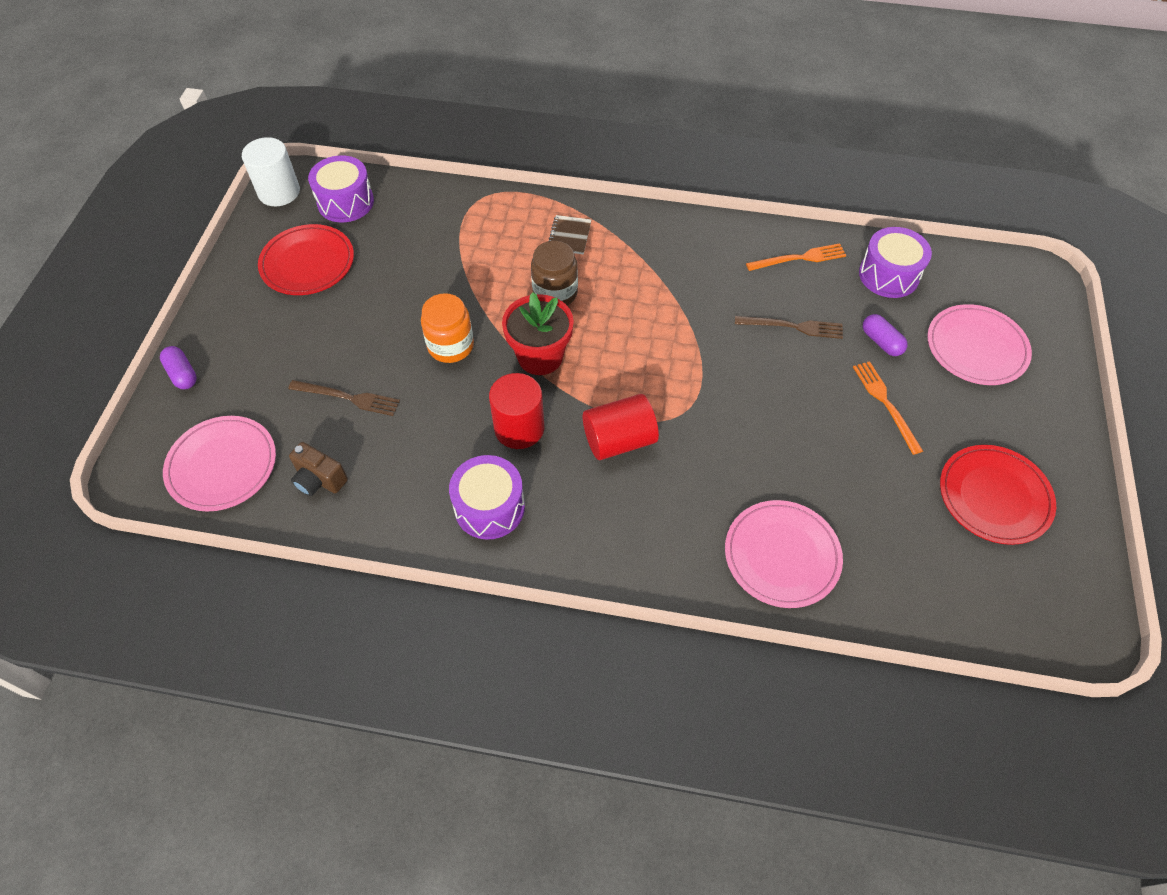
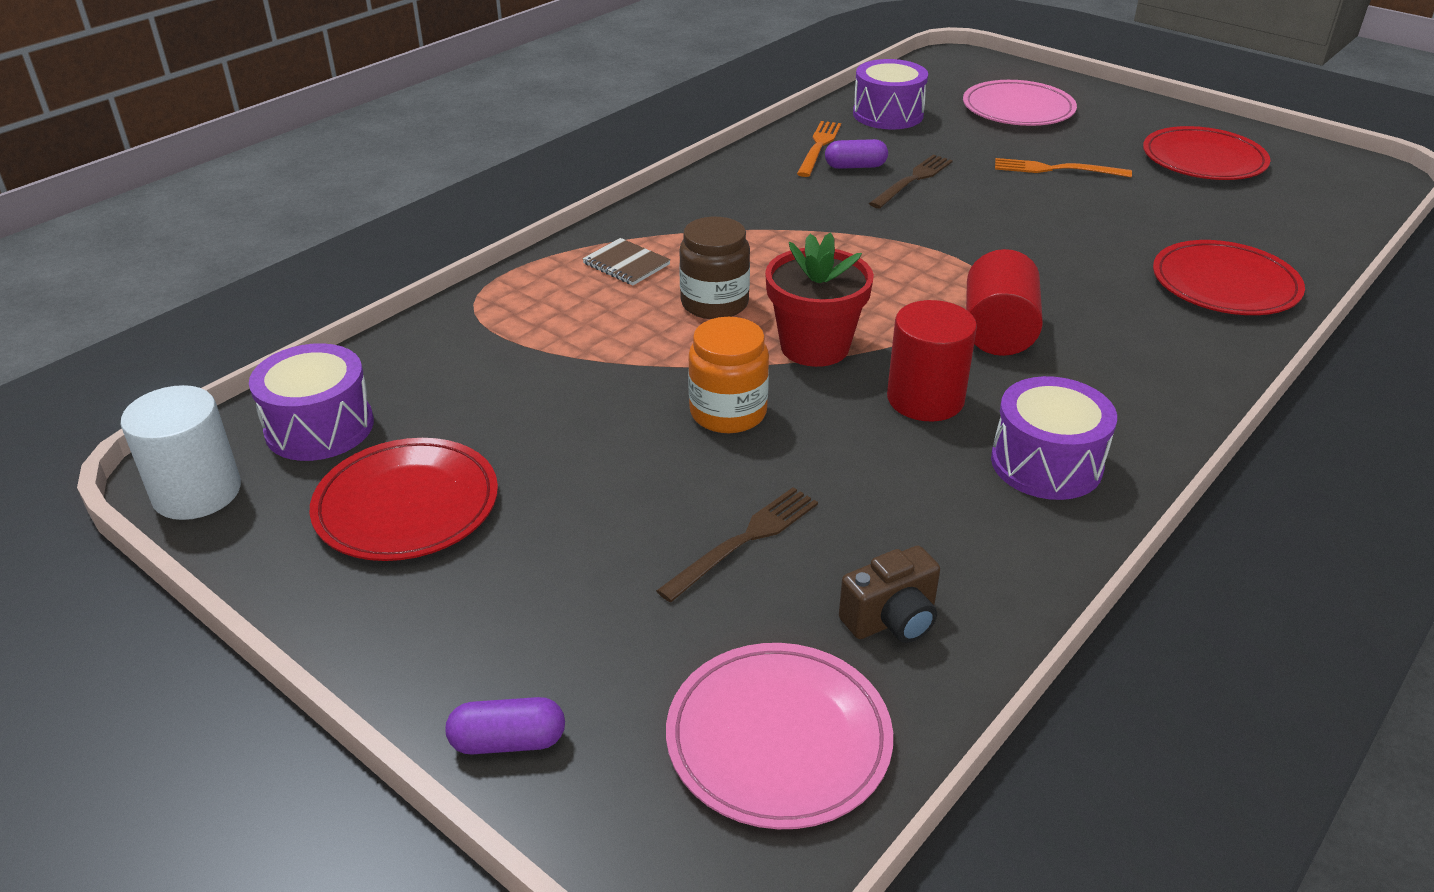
camera: 60 degrees left, 20 degrees down
(782, 555) = (1225, 284): pink plate -> red plate
(881, 342) = (973, 146): purple capsule -> purple capsule (855, 166)

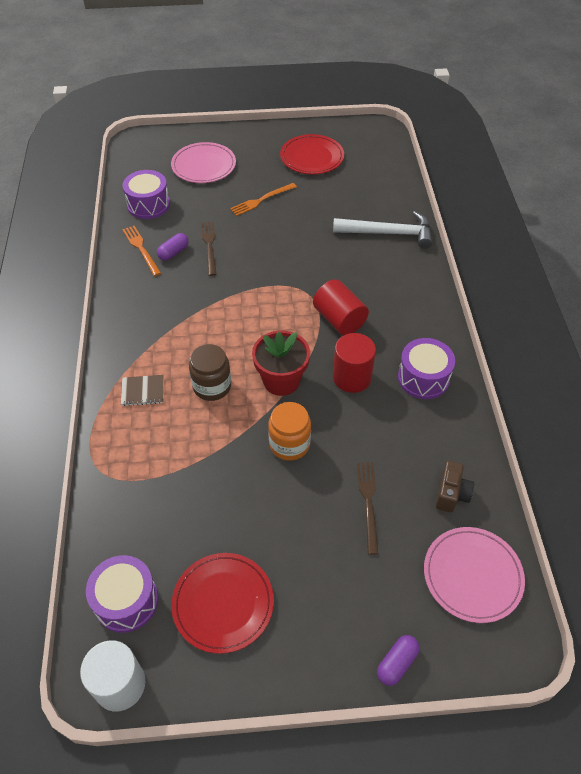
camera: 45 degrees left, 15 degrees up
(1225, 284) = (389, 233): red plate -> white hammer

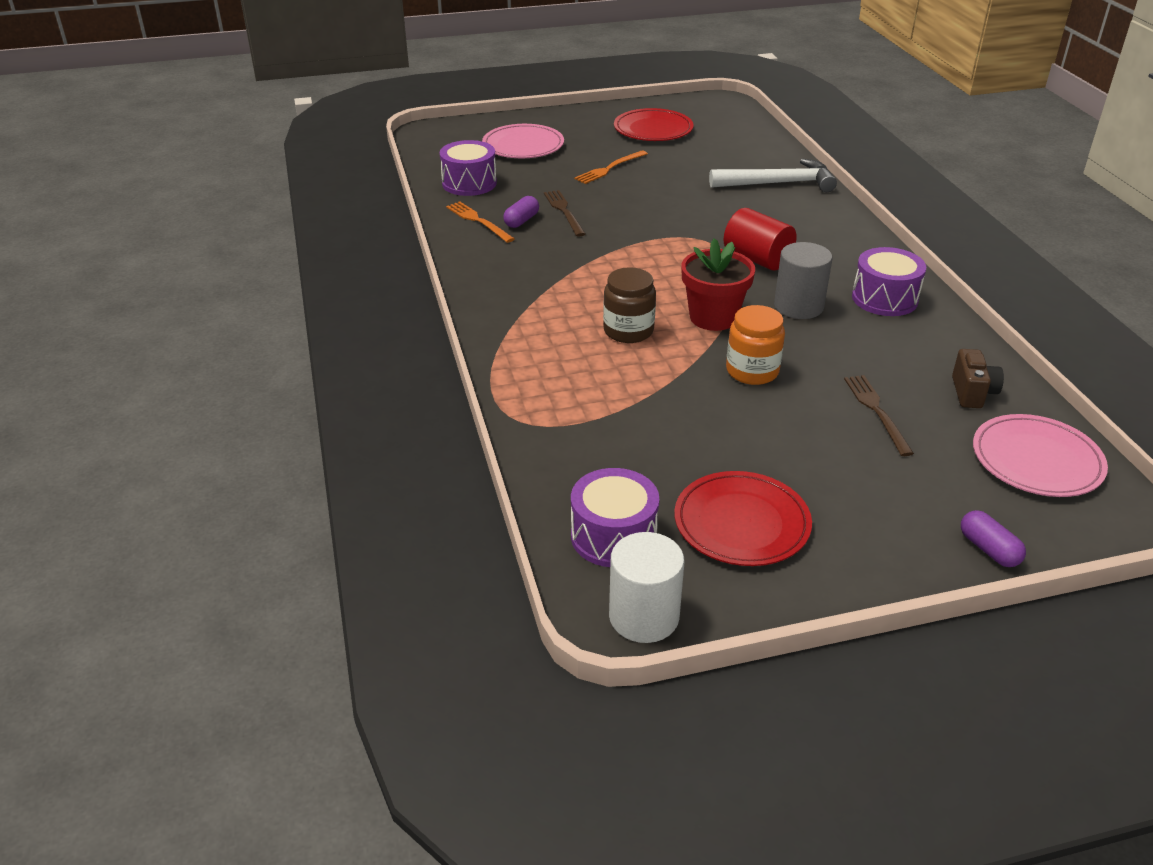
camera: 10 degrees left, 15 degrees down
(143, 391) = (541, 344): brown notebook -> none
(352, 377) = (798, 306): red cylinder -> grey cylinder
(397, 663) = (988, 549): purple capsule -> purple capsule turned 60 degrees counterclockwise

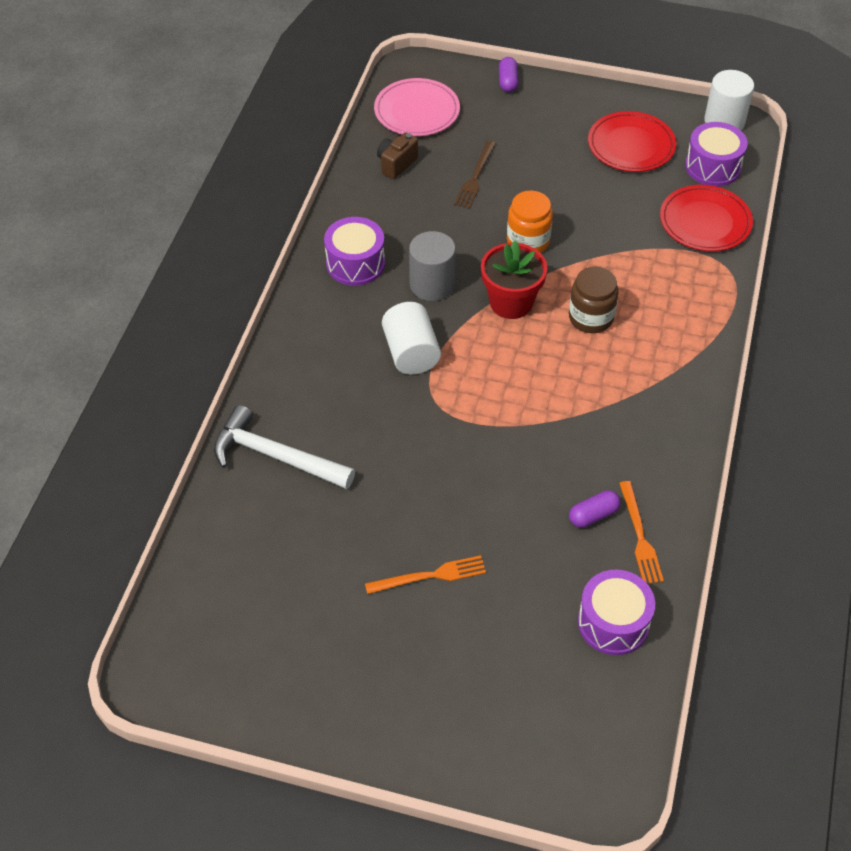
camera: 150 degrees left, 15 degrees up
(523, 145) = (499, 687): pink plate -> none
(564, 211) = (538, 511): brown fork -> none
(653, 129) = (306, 646): red plate -> red plate (705, 222)
(757, 259) = (411, 353): red cylinder -> white cylinder

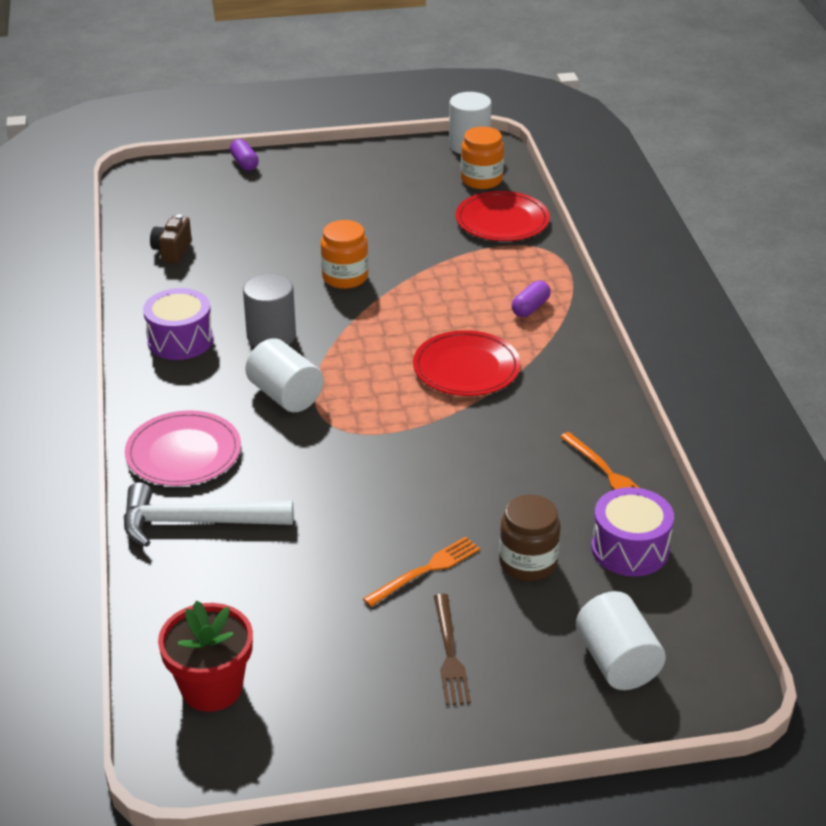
camera: 25 degrees left, 15 degrees down
(417, 111) = (166, 206): pink plate -> pink plate (183, 453)
(475, 177) = (260, 242): brown fork -> brown fork (449, 653)
(511, 302) = (360, 328): red flower pot -> red flower pot (211, 688)
(536, 730) = (617, 661): none -> white cylinder
(591, 317) = (445, 319): brown jar -> brown jar (528, 563)
(593, 515) = (552, 470): purple capsule -> purple capsule (530, 308)
(631, 145) = (395, 182): red plate -> red plate (466, 368)
(713, 167) = (481, 180): purple drum -> orange jar

